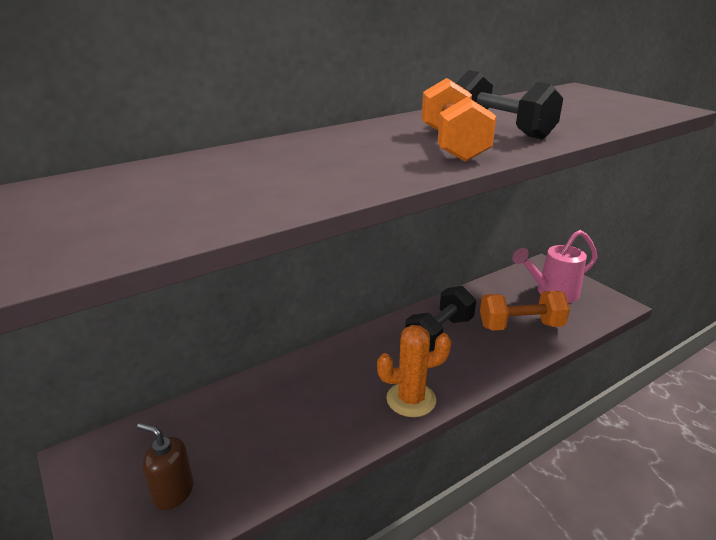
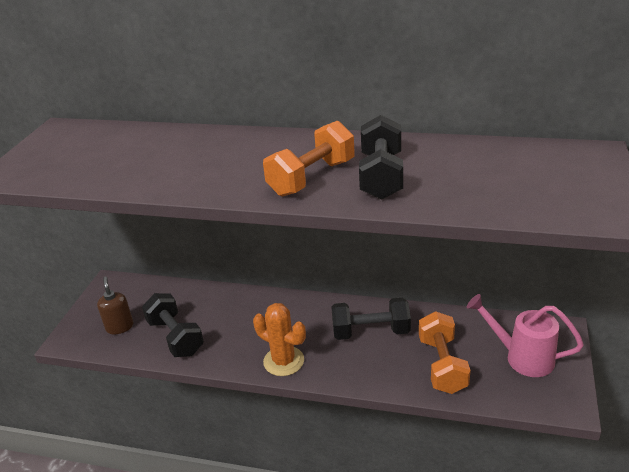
camera: 50 degrees right, 5 degrees up
(267, 453) = (175, 337): none -> black dumbbell
(520, 326) = (442, 365): orange dumbbell -> orange dumbbell turned 45 degrees clockwise

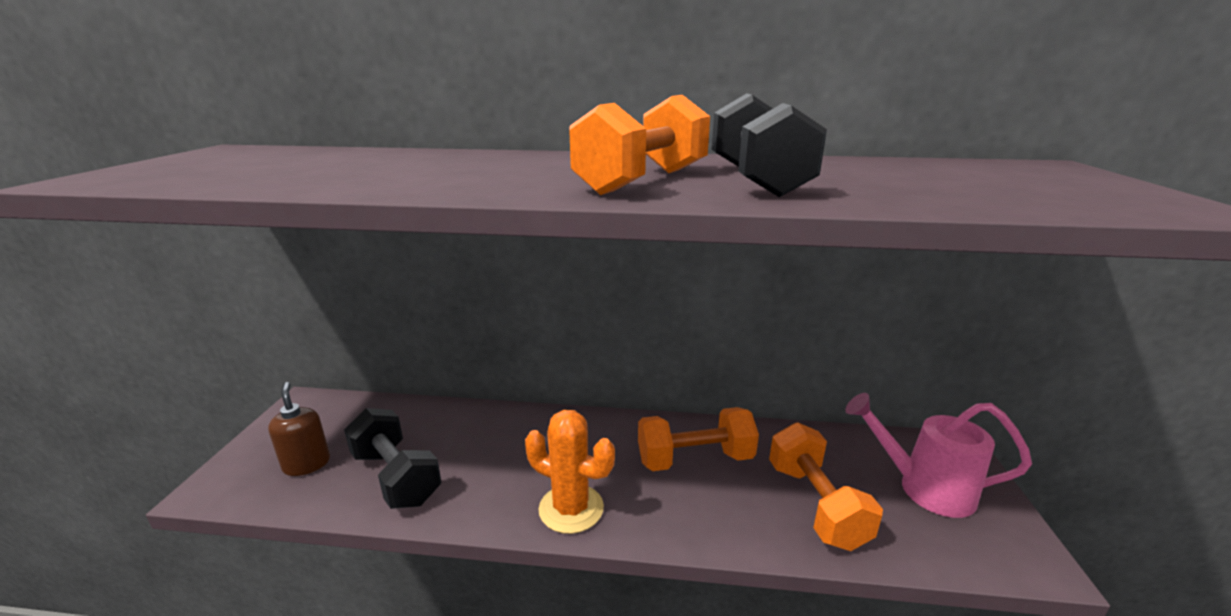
camera: 10 degrees left, 10 degrees down
(371, 332) = (695, 459): black dumbbell -> orange dumbbell

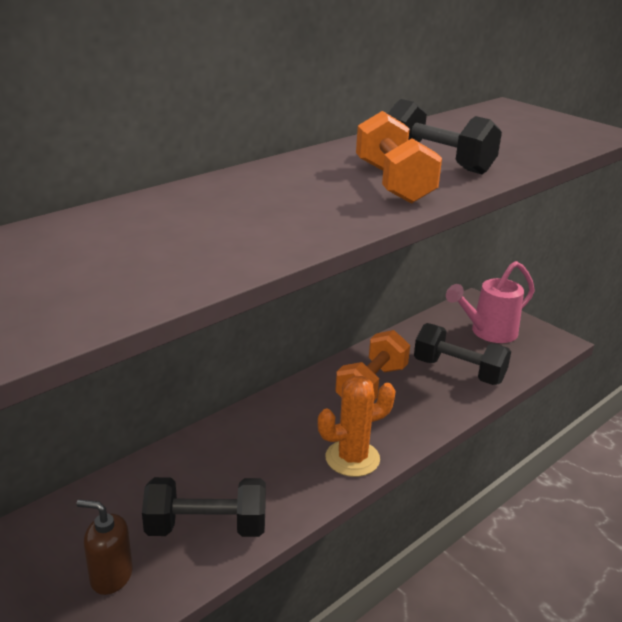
camera: 50 degrees left, 5 degrees up
(815, 505) = (458, 371): orange dumbbell -> black dumbbell

